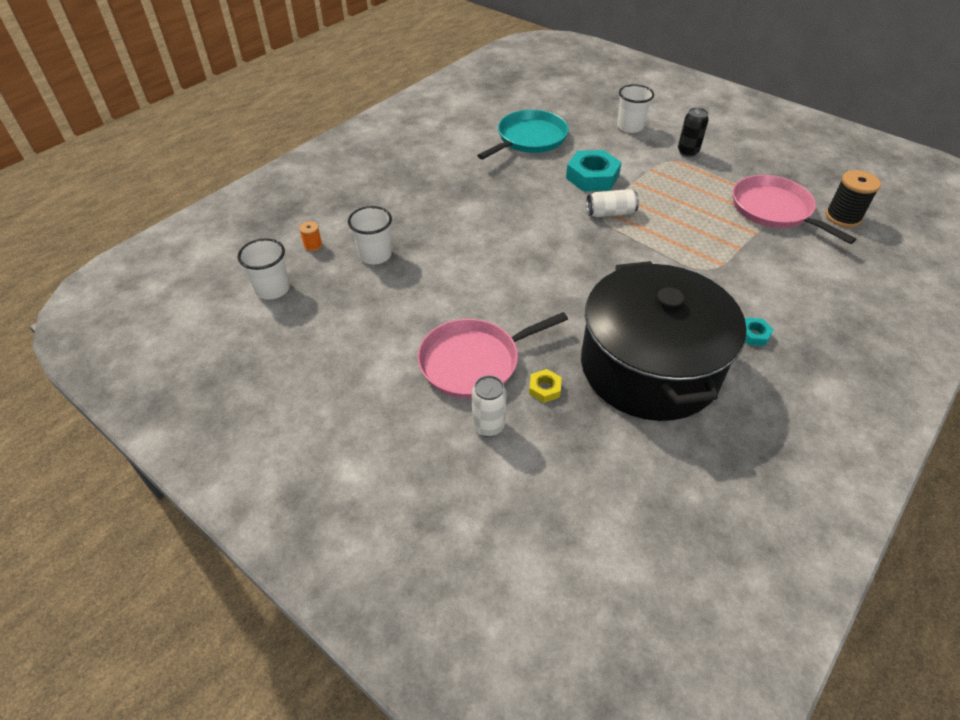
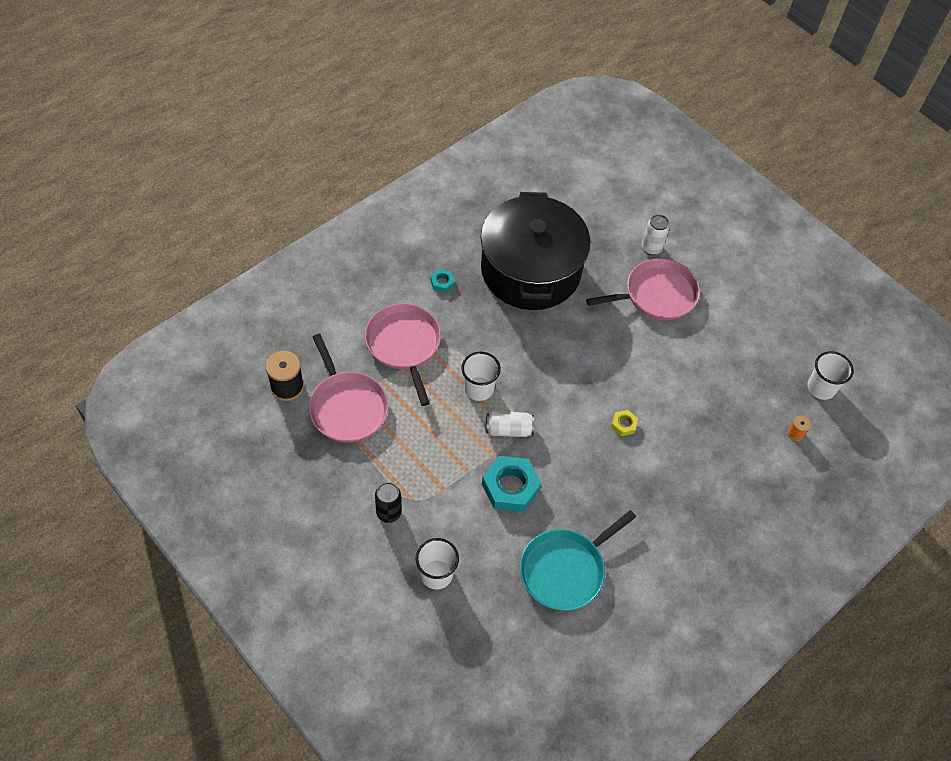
camera: 175 degrees left, 10 degrees up
(375, 255) = (737, 412): white cup -> white cup (479, 389)
(544, 389) = (609, 267): yellow nut -> yellow nut (623, 424)
(755, 265) = (404, 345): none -> pink pan

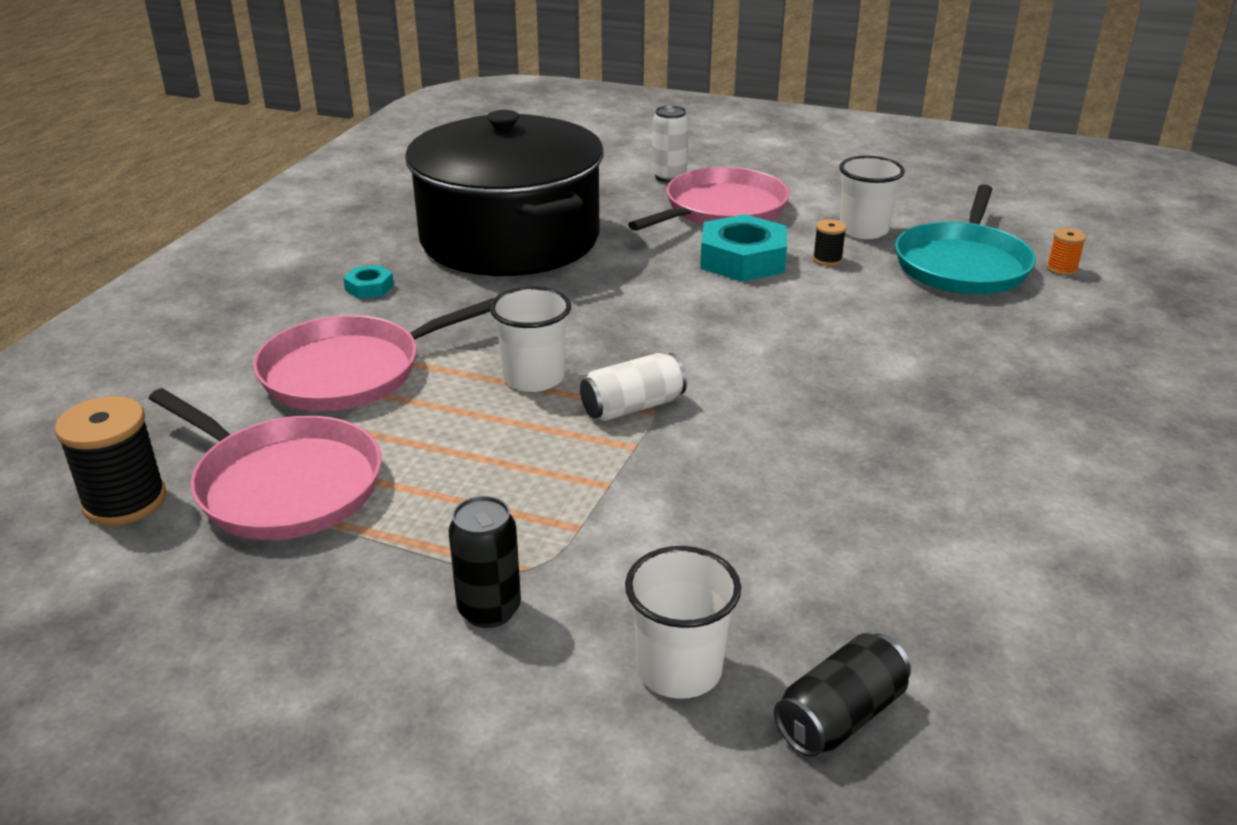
camera: 25 degrees left, 25 degrees down
(404, 345) = (349, 371): pink pan -> pink pan turned 75 degrees counterclockwise
(476, 622) = (840, 716): none -> black can
(510, 487) = (706, 476): turquoise nut -> turquoise nut (742, 259)
(565, 570) = (924, 550): turquoise pan -> turquoise pan (962, 264)
(623, 424) = (816, 338): yellow nut -> none
(678, 366) = (827, 259): none -> black spool
(821, 388) = (1034, 222): white cup -> white cup (863, 230)

